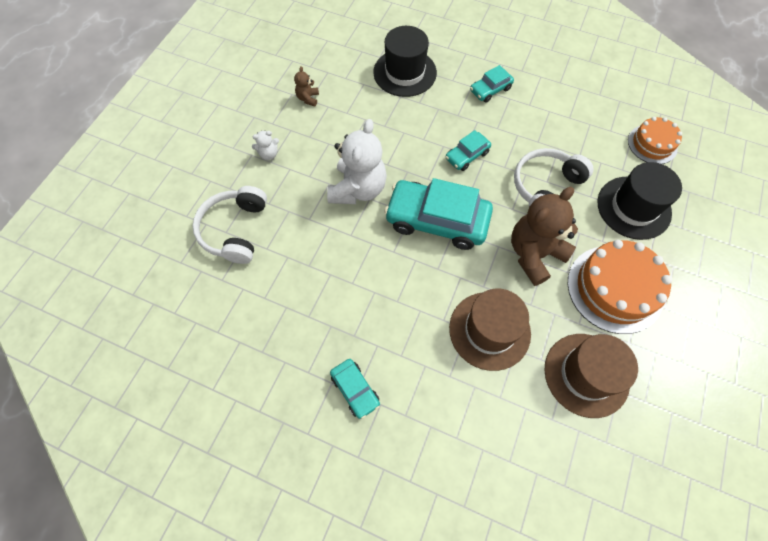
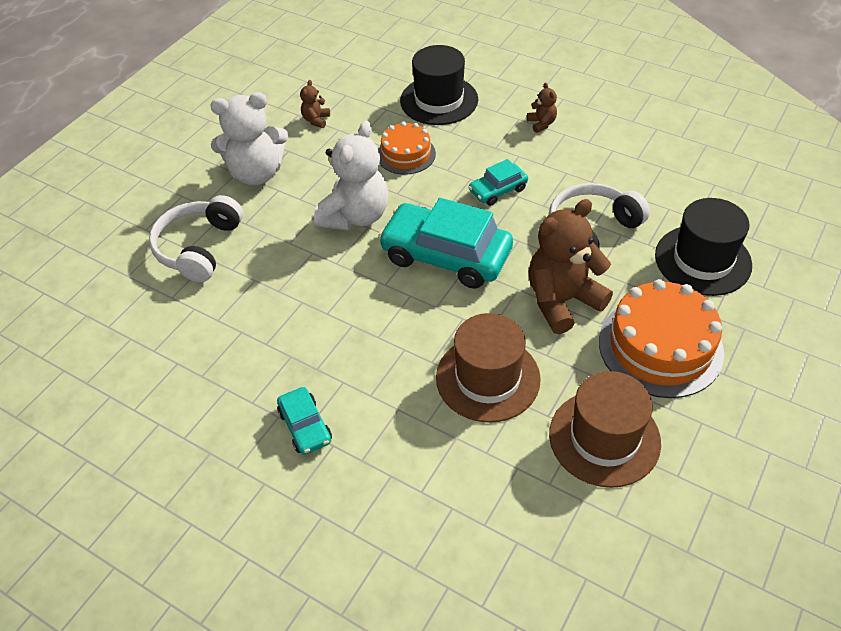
camera: 10 degrees right, 15 degrees down
(269, 154) = (256, 173): white teddy bear -> white teddy bear, size x2.28
(490, 90) = (541, 124): turquoise car -> brown teddy bear
(652, 144) = (740, 193): orange cake -> orange cake (406, 154)

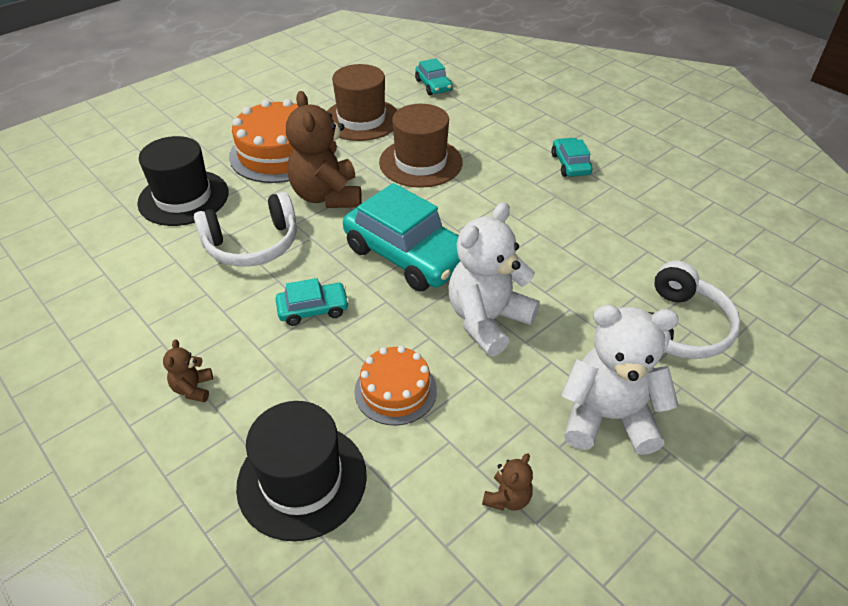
camera: 165 degrees left, 5 degrees down
(545, 556) = (433, 85): none -> turquoise car
(562, 301) = (327, 196): brown teddy bear -> brown teddy bear turned 90 degrees clockwise

